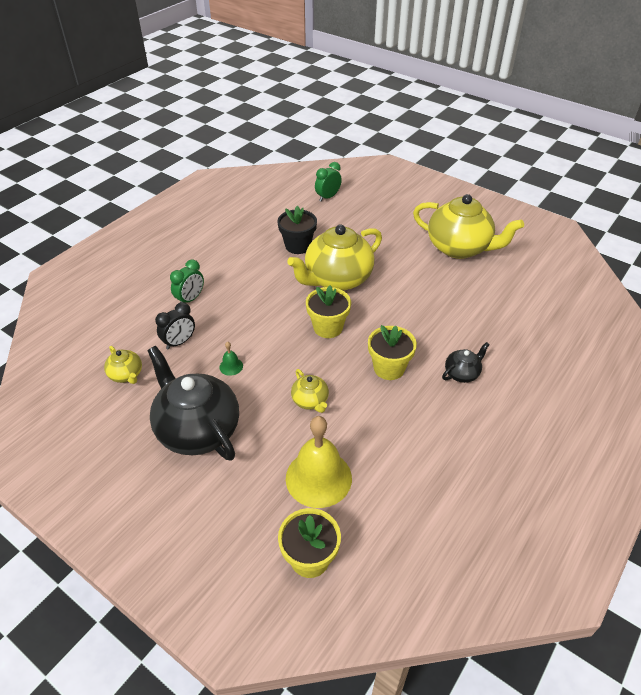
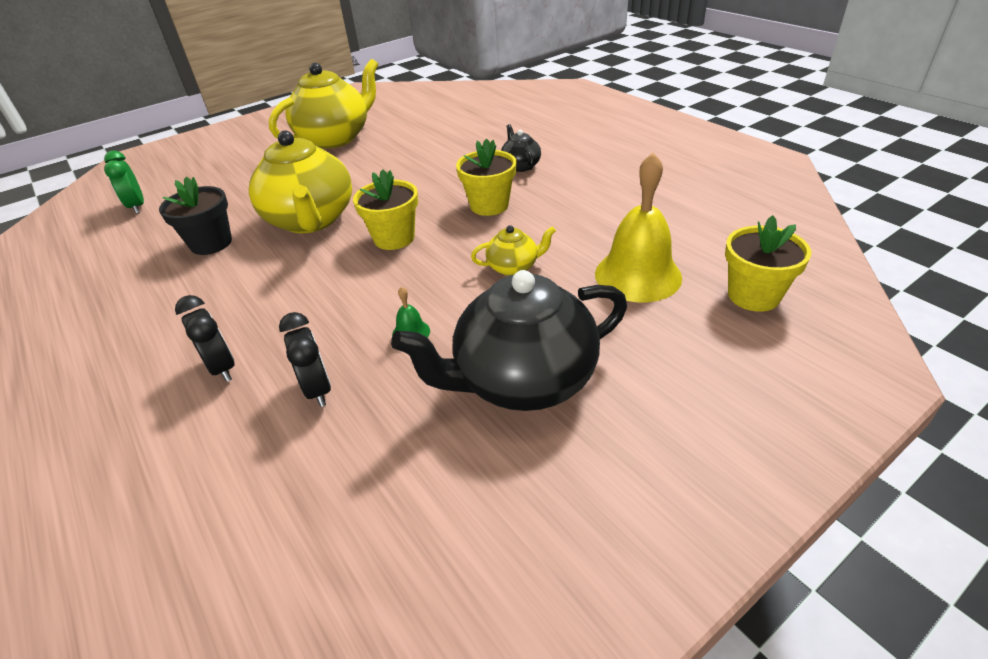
camera: 70 degrees left, 5 degrees down
(126, 375) = (352, 472): yellow teapot -> none
(190, 299) = (222, 368): green clock -> black clock

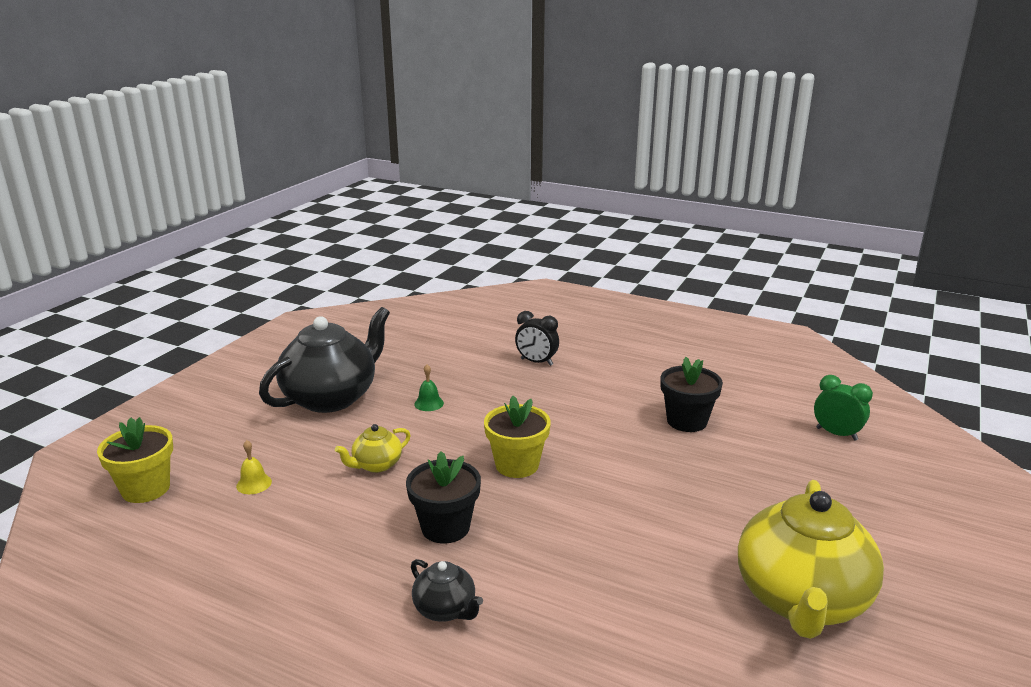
camera: 150 degrees right, 15 degrees down
(311, 220) = (627, 463): yellow teapot -> none
(318, 389) = (461, 367): black clock -> none
(489, 205) = (445, 527): yellow flower pot -> black flower pot
(638, 275) = (254, 484): yellow bell -> yellow bell, size x0.41

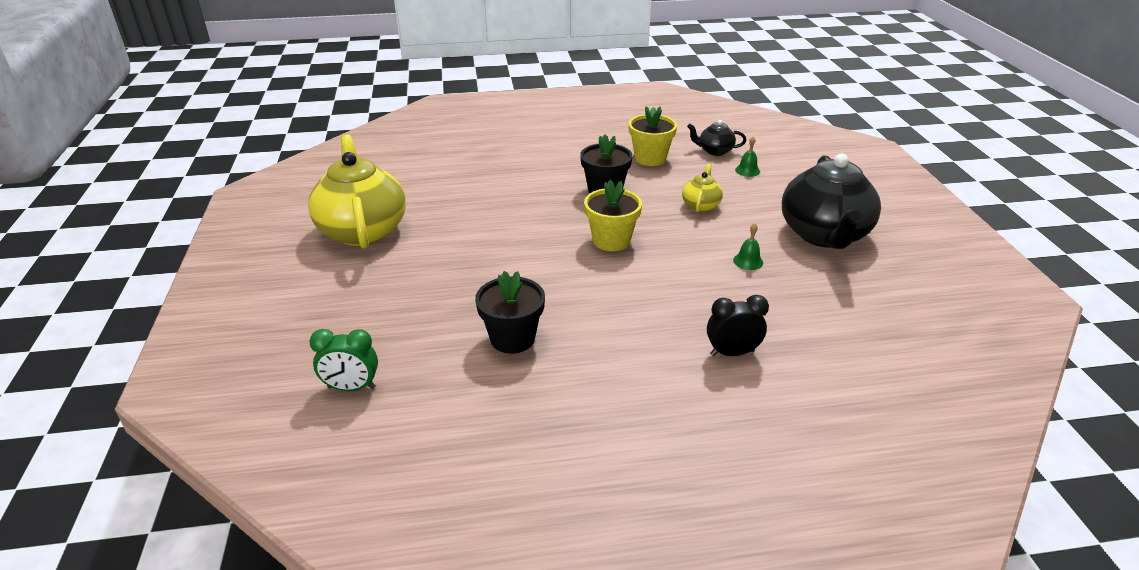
camera: 145 degrees right, 10 degrees up
(146, 489) = (794, 149): yellow flower pot -> yellow flower pot (650, 158)
(254, 484) = (747, 170): yellow bell -> green bell
(445, 609) = (556, 162): black teapot -> black teapot (715, 151)

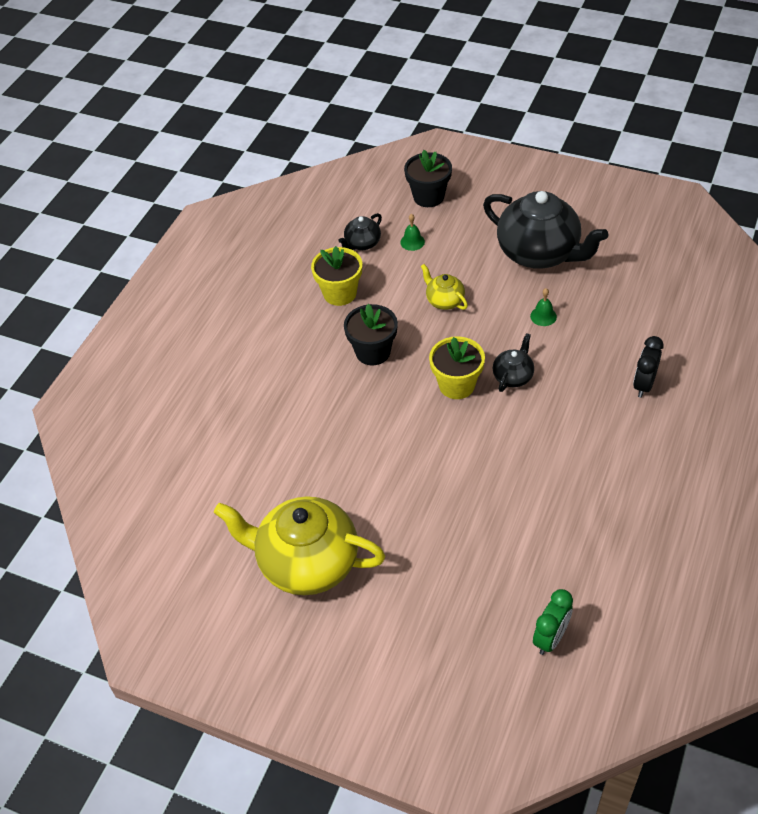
camera: 55 degrees left, 15 degrees up
(512, 338) = (550, 508): black flower pot -> black flower pot (428, 197)
(653, 267) = (513, 376): none -> black teapot

